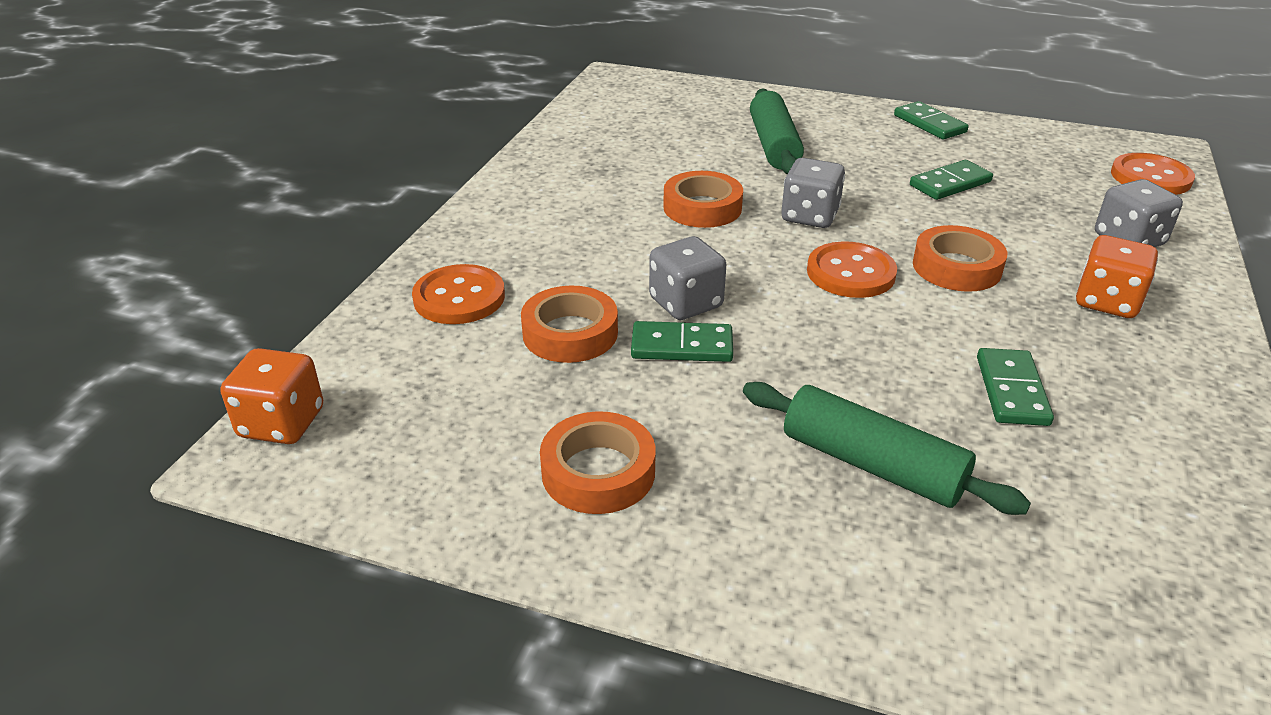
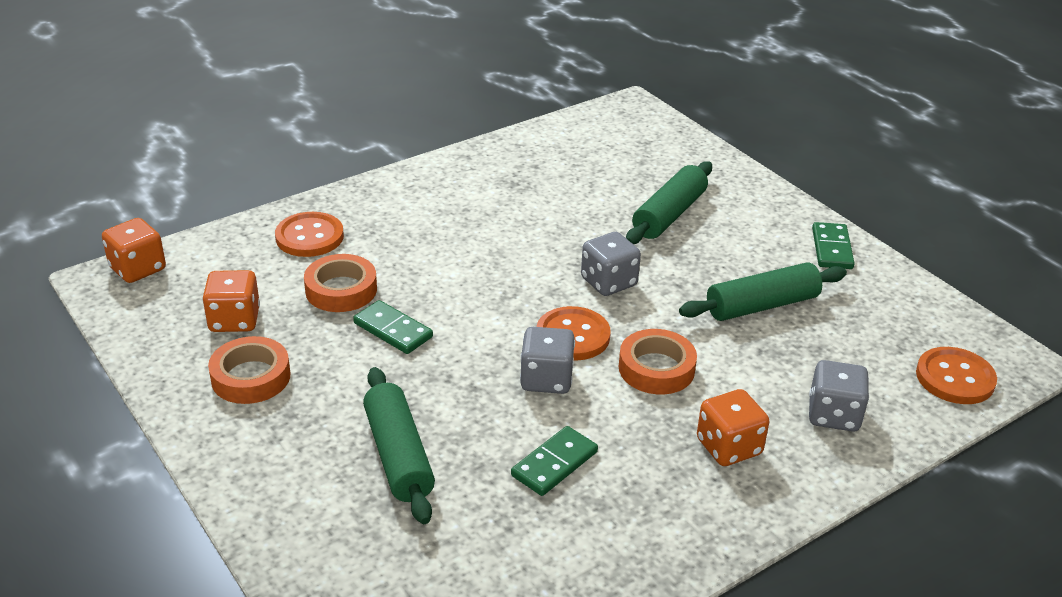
camera: 35 degrees right, 0 degrees up
(491, 420) = (234, 320): none -> orange dice
(686, 303) = (434, 304): grey dice -> grey dice (546, 379)
(702, 207) = (542, 242): orange tape -> none
(950, 183) = (761, 305): green domino -> green rolling pin

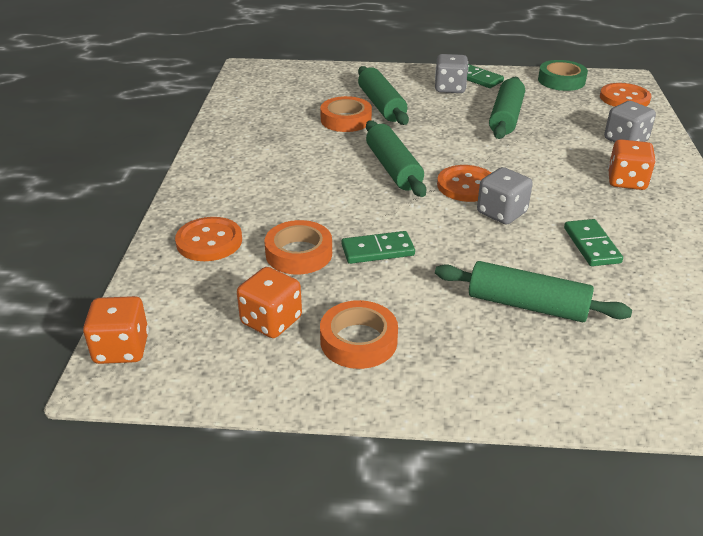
camera: 50 degrees left, 0 degrees up
(548, 277) = (393, 168): none -> green rolling pin
(608, 282) = (425, 151): grey dice -> grey dice (450, 88)
(656, 368) = (530, 172): orange tape -> orange tape (346, 120)
(926, 311) = (561, 81): none -> green tape

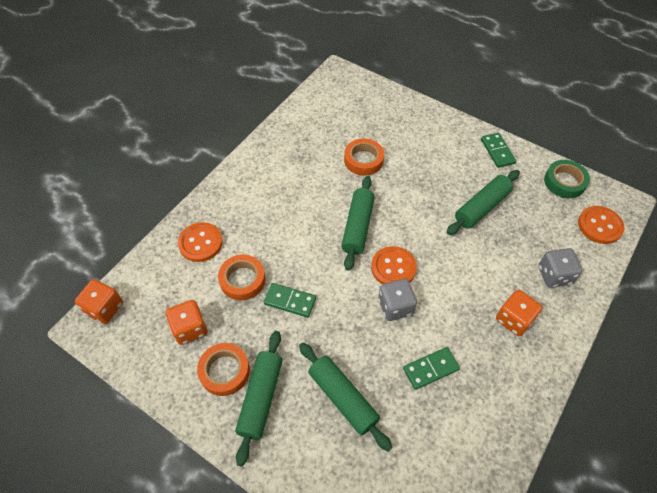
camera: 30 degrees right, 20 degrees up
(381, 105) = (400, 154): green rolling pin -> green rolling pin (261, 398)
(450, 88) = (466, 155): grey dice -> none
(591, 245) = (430, 369): green domino -> green domino turned 45 degrees clockwise

